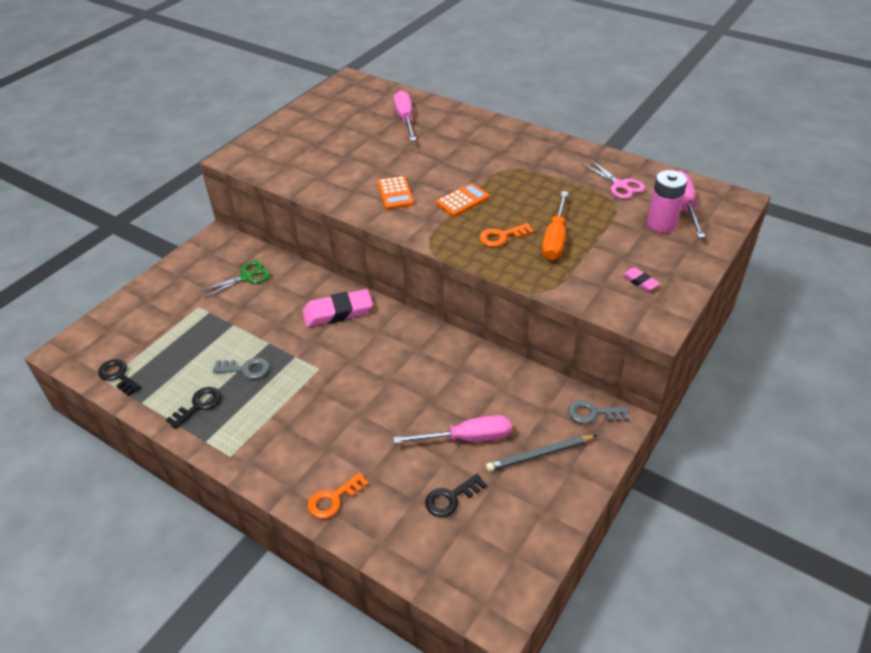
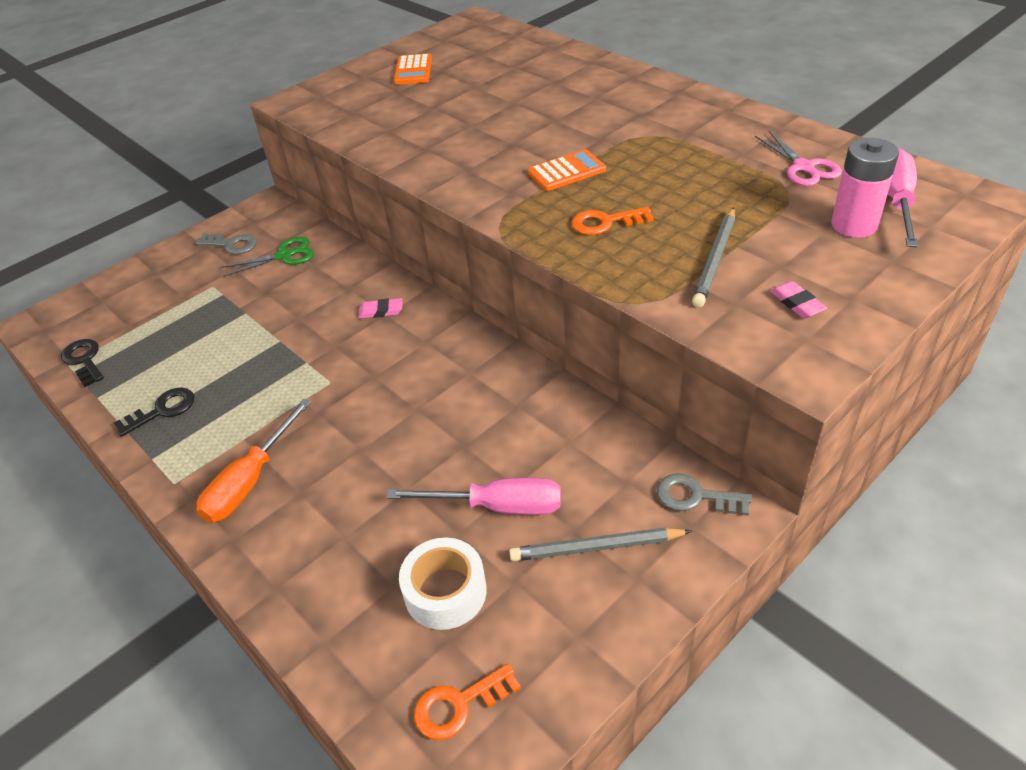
camera: 15 degrees right, 0 degrees up
(246, 369) = (238, 371): grey key -> grey key (232, 245)
(333, 499) = (283, 565): orange key -> orange key (458, 705)
(338, 312) = (381, 311): pink eraser -> pink eraser, size x0.48
(395, 193) = (478, 156): orange calculator -> orange calculator (413, 70)
(405, 119) = (526, 68): pink screwdriver -> none
(451, 498) = (445, 592): black key -> white tape
(555, 239) = (683, 232): orange screwdriver -> orange screwdriver (250, 481)
(581, 257) = (715, 260): none -> grey pencil

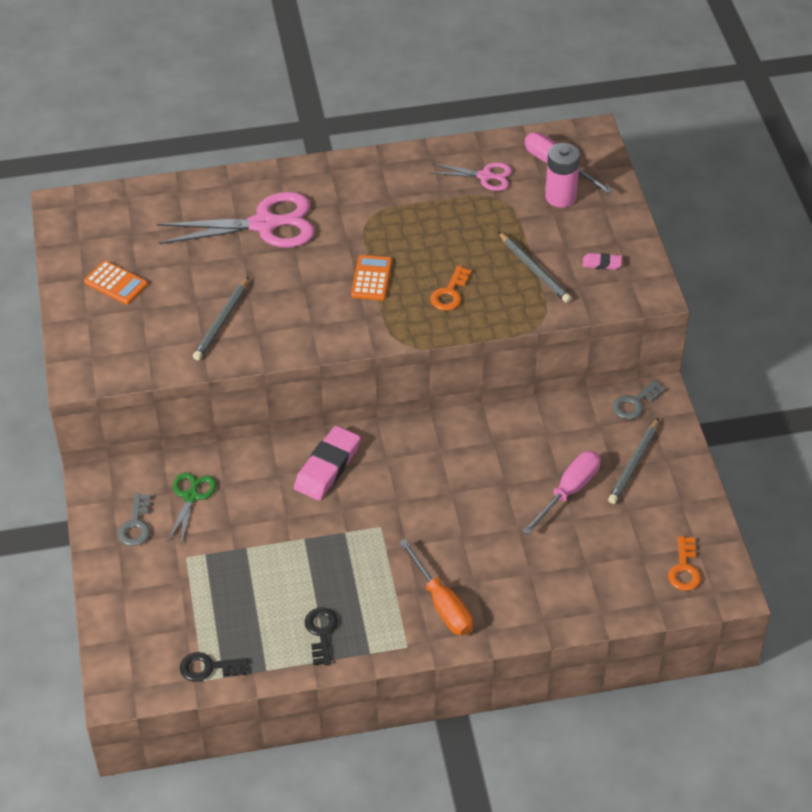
camera: 60 degrees left, 5 degrees up
(232, 245) = (136, 525): grey key -> grey key turned 135 degrees clockwise
(381, 311) = (327, 467): pink eraser -> pink eraser, size x2.08
(420, 128) = (222, 321): none -> grey pencil
(445, 592) = (610, 543): white tape -> none
(563, 95) = (264, 224): none -> pink scissors

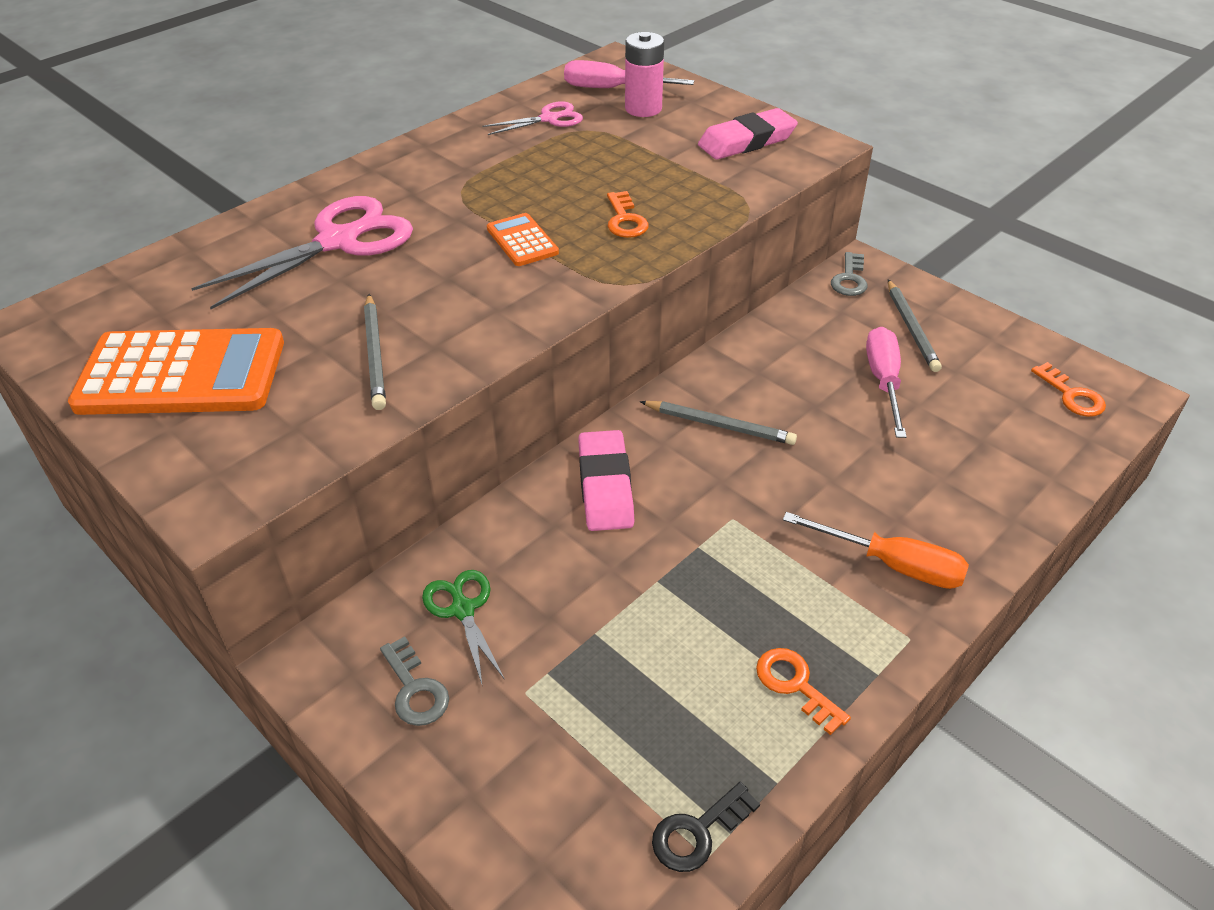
camera: 35 degrees left, 5 degrees down
(116, 283) = (181, 374): orange calculator -> orange calculator, size x2.07
(321, 632) = (795, 685): black key -> orange key
(534, 270) = (688, 169): grey pencil -> grey pencil (719, 425)
(602, 263) = (747, 141): pink eraser -> pink eraser, size x2.08

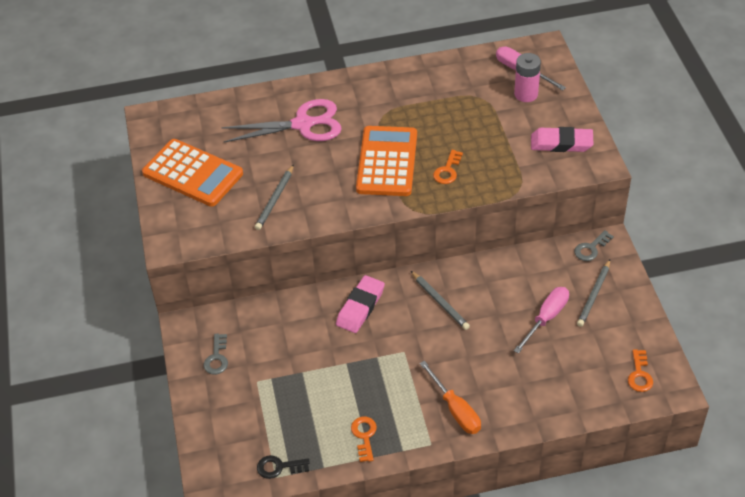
camera: 35 degrees right, 5 degrees up
(463, 609) = (257, 334): green scissors -> none
(522, 241) = (387, 162): orange calculator -> orange calculator, size x2.07
(549, 119) = (467, 81): pink scissors -> none

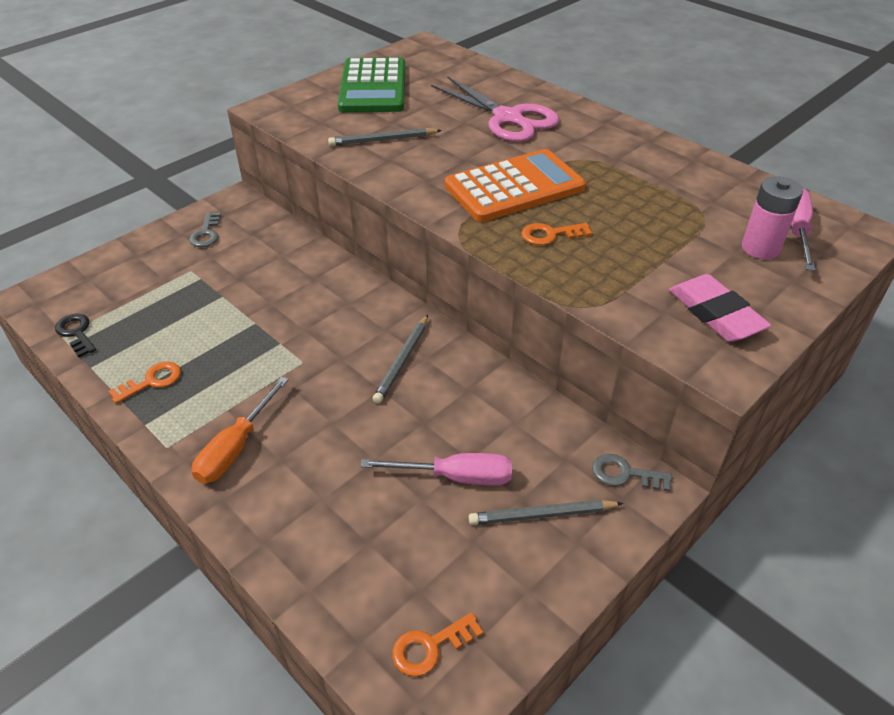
camera: 55 degrees right, 5 degrees down
(192, 174) = (373, 87): orange calculator -> green calculator
(217, 358) = (206, 233): grey key -> grey key turned 60 degrees counterclockwise
(360, 307) = (345, 300): pink eraser -> none

